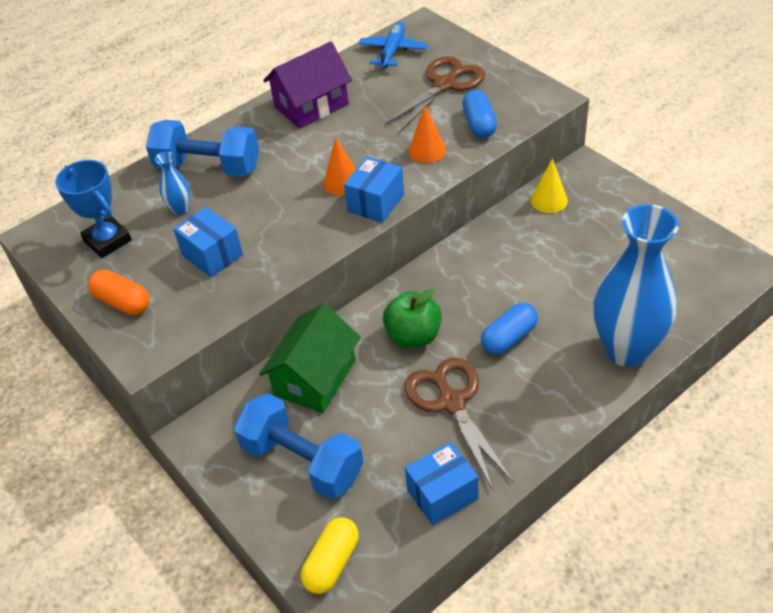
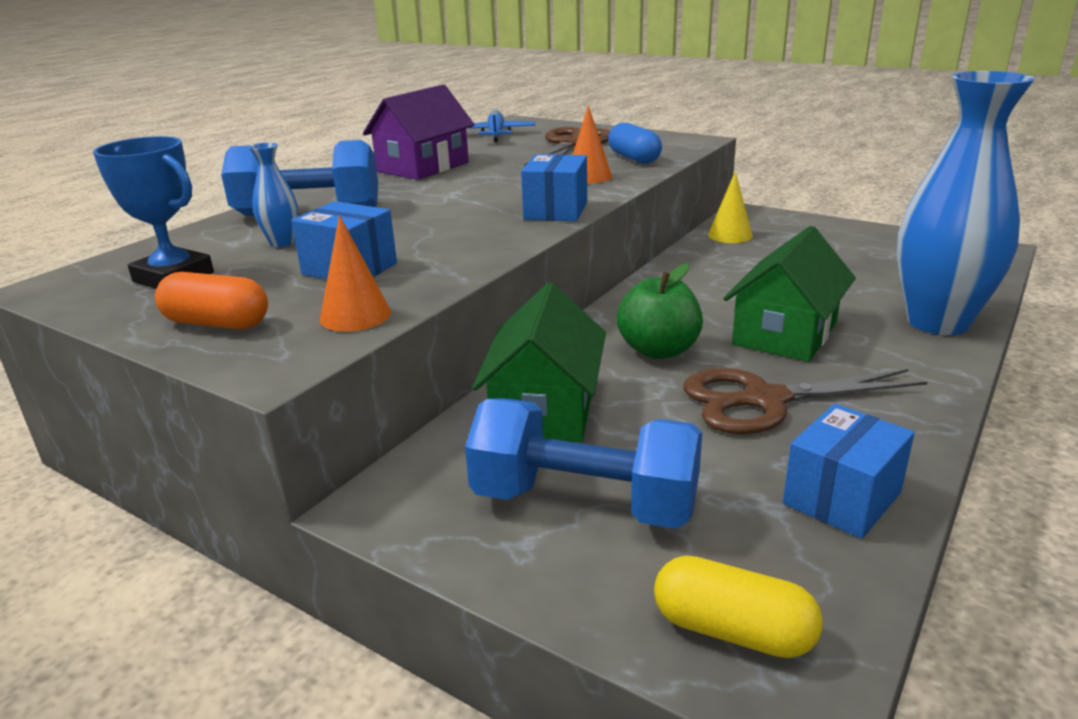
camera: 20 degrees left, 20 degrees down
(332, 563) = (732, 631): yellow capsule -> yellow capsule turned 75 degrees counterclockwise
(342, 182) = (499, 203): orange cone -> orange cone (355, 316)
(452, 403) = (765, 400): brown scissors -> brown scissors turned 60 degrees counterclockwise
(509, 338) = (785, 333): blue capsule -> green house

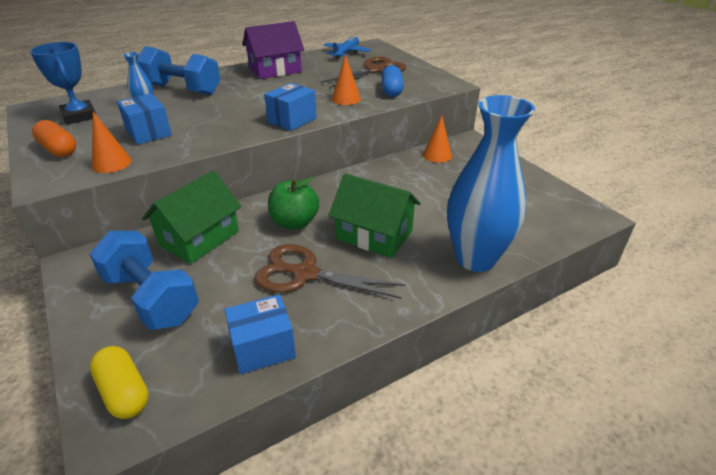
camera: 25 degrees right, 10 degrees up
(730, 235) = (437, 155): yellow cone -> orange cone
(785, 333) = (374, 235): green house -> green house turned 60 degrees clockwise

